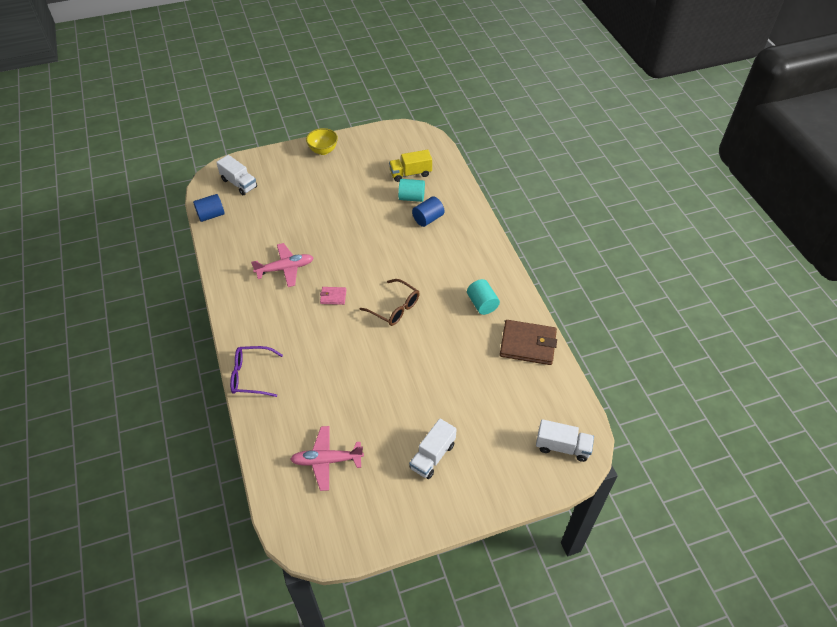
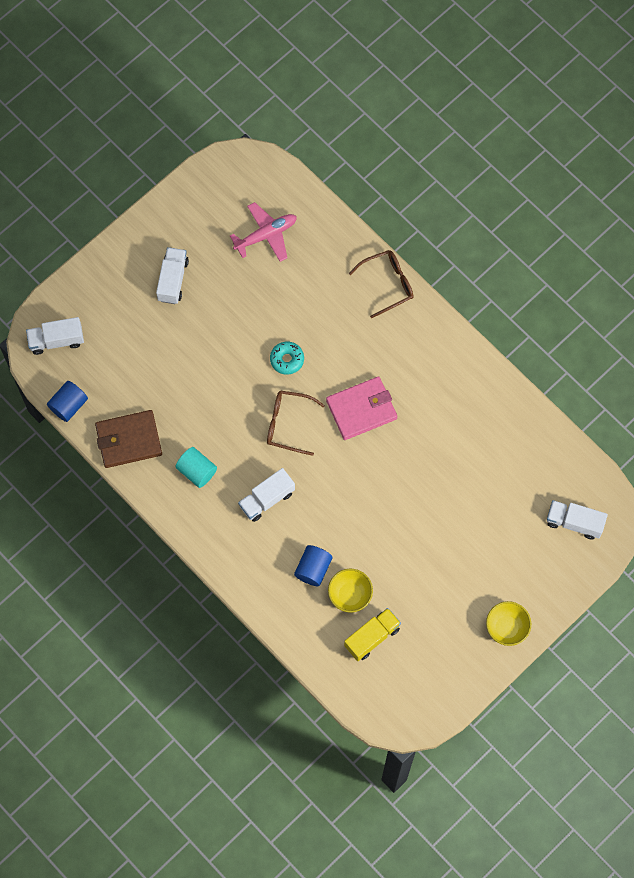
camera: 155 degrees right, 20 degrees up
(211, 215) = (571, 459): blue cylinder -> blue cylinder (68, 405)
(251, 375) = (388, 284): purple glasses -> brown glasses
(285, 268) = (435, 422): pink plane -> none
(333, 297) = (361, 409): pink wallet -> pink wallet, size x2.03
(369, 352) = (287, 359): none -> turquoise donut
(411, 197) = (350, 595): turquoise cylinder -> yellow bowl
(438, 268) = (267, 499): none -> white truck

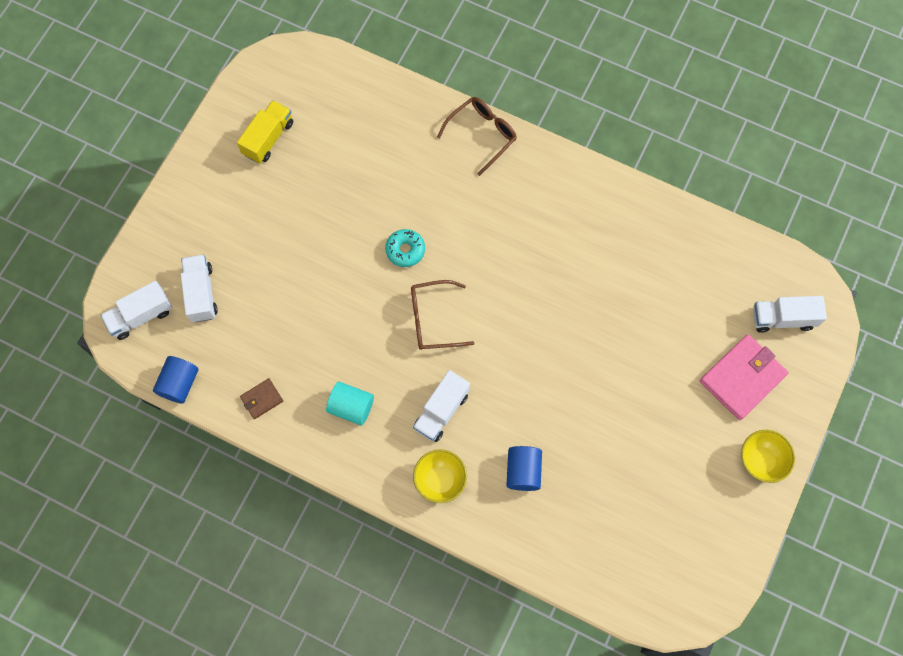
camera: 20 degrees left, 0 degrees up
(129, 440) = (262, 399): brown wallet -> brown wallet, size x0.49
(173, 280) = (248, 207): white truck -> white truck (201, 293)
(266, 235) = (333, 126): pink plane -> none
(350, 595) = (575, 486): yellow bowl -> yellow bowl (440, 480)
(361, 409) = (507, 276): pink wallet -> pink wallet (742, 378)
(372, 637) = (618, 525): yellow truck -> yellow truck (268, 138)

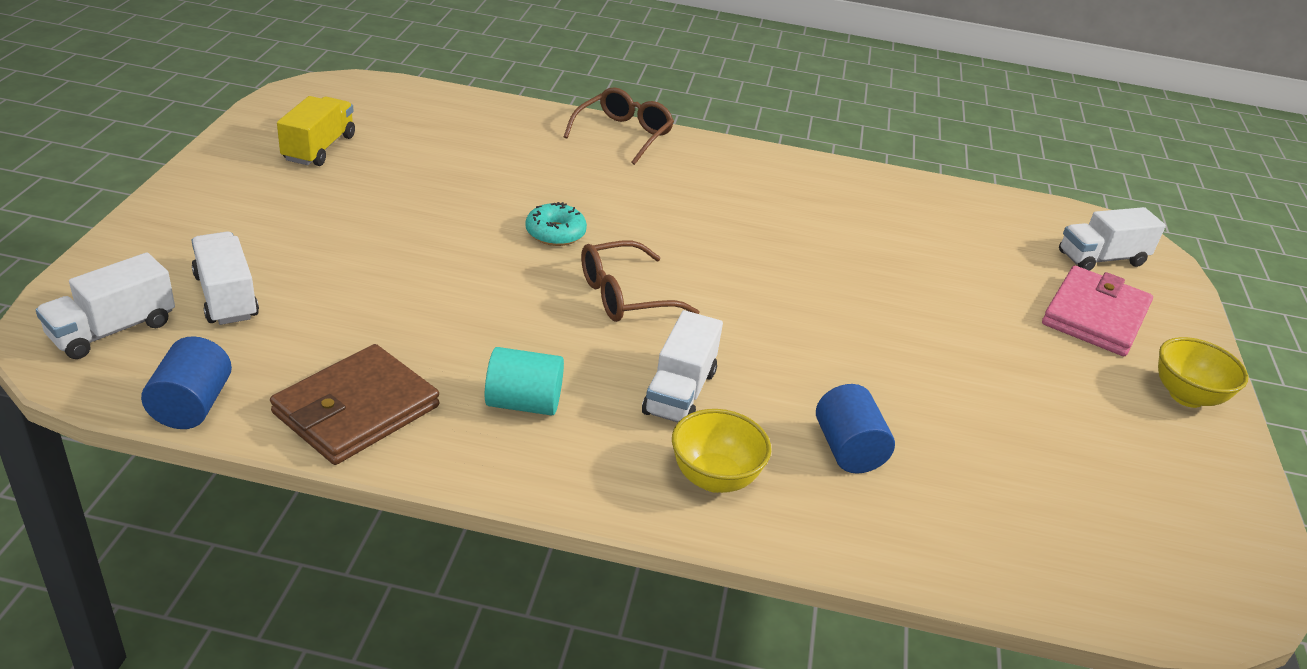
camera: 20 degrees left, 35 degrees down
(262, 399) = (356, 410): brown wallet -> brown wallet, size x2.03

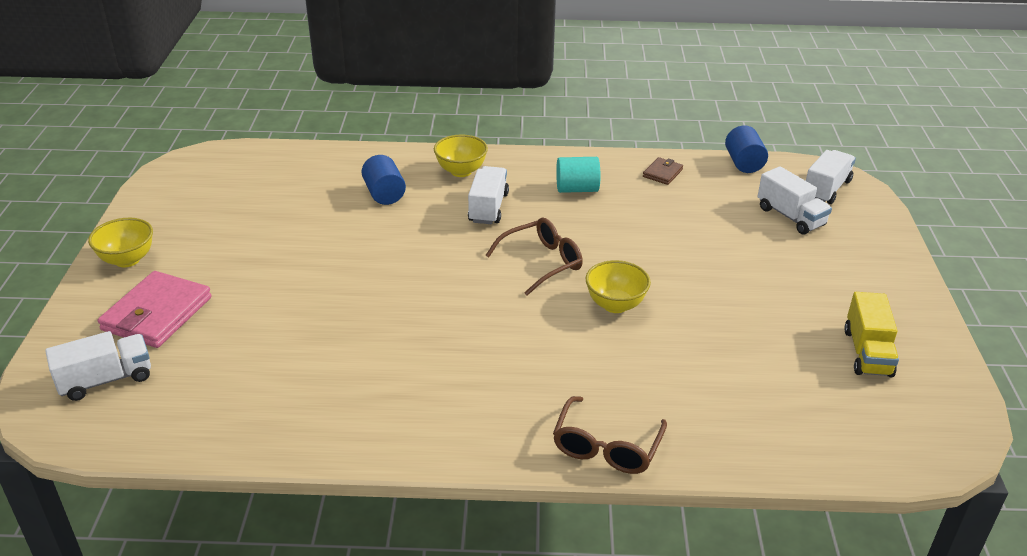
camera: 175 degrees right, 0 degrees up
(356, 410) = (662, 173): brown wallet -> brown wallet, size x0.49
(555, 233) = (615, 305): turquoise donut -> yellow bowl

